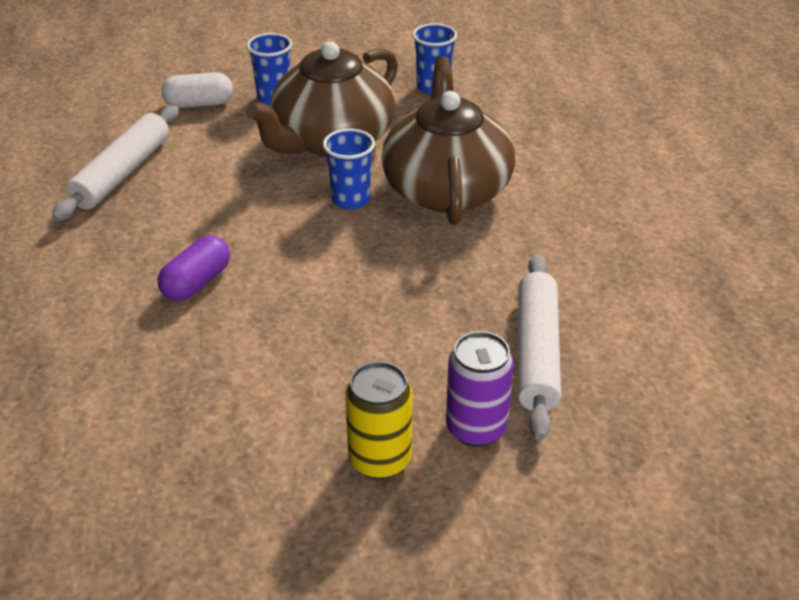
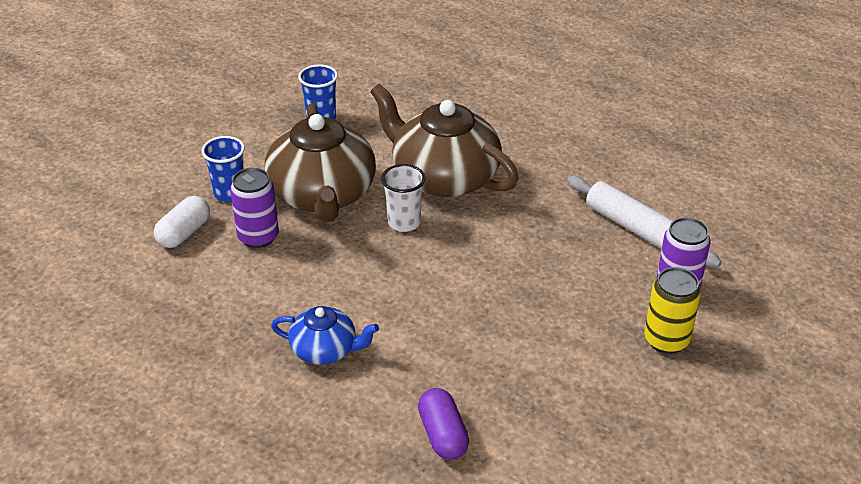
camera: 50 degrees left, 0 degrees up
(122, 173) = (225, 315): white rolling pin -> none
(132, 243) = (325, 349): none -> blue teapot
(197, 283) = (411, 338): purple capsule -> purple capsule (443, 435)
(236, 138) = (258, 237): none -> purple can
(351, 200) = (404, 222): blue cup -> white cup

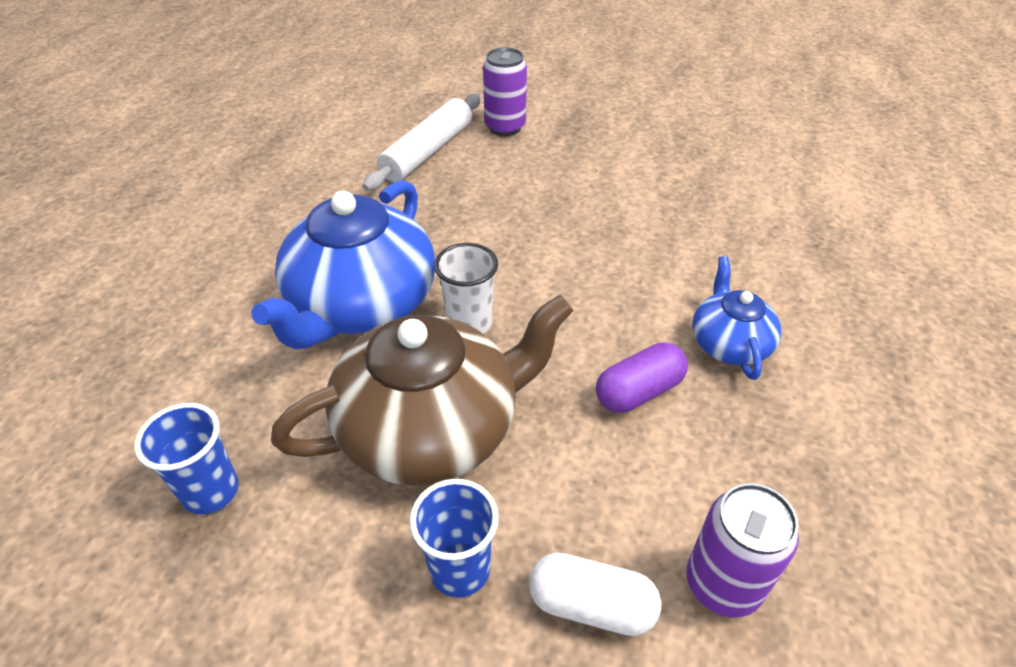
camera: 105 degrees left, 5 degrees up
(258, 237) = (558, 483): purple can -> purple can (722, 584)
(443, 177) = (361, 304): brown teapot -> blue teapot
(443, 435) = (774, 233): purple capsule -> purple capsule (638, 391)
(666, 340) = (574, 128): yellow can -> none

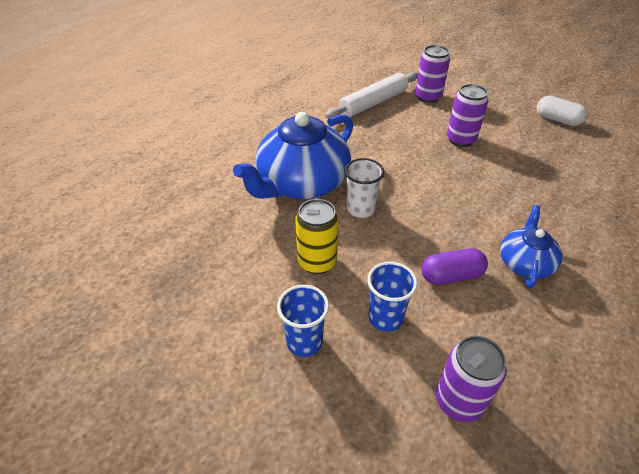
camera: 20 degrees right, 0 degrees up
(211, 491) = (188, 261): blue cup -> blue cup (385, 318)
(432, 428) = (317, 262): brown teapot -> yellow can
(574, 181) = (460, 139): none -> purple can
(591, 605) = (372, 385): white capsule -> white capsule (557, 120)

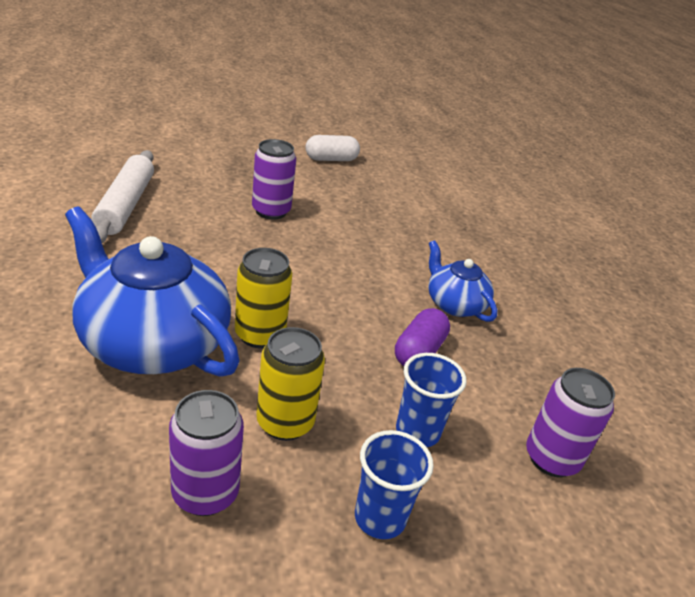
camera: 55 degrees left, 10 degrees down
(302, 183) = (152, 342): blue teapot -> blue teapot turned 135 degrees clockwise
(361, 209) = (260, 335): white cup -> yellow can
(428, 97) = (183, 176): purple can -> purple can (205, 493)

